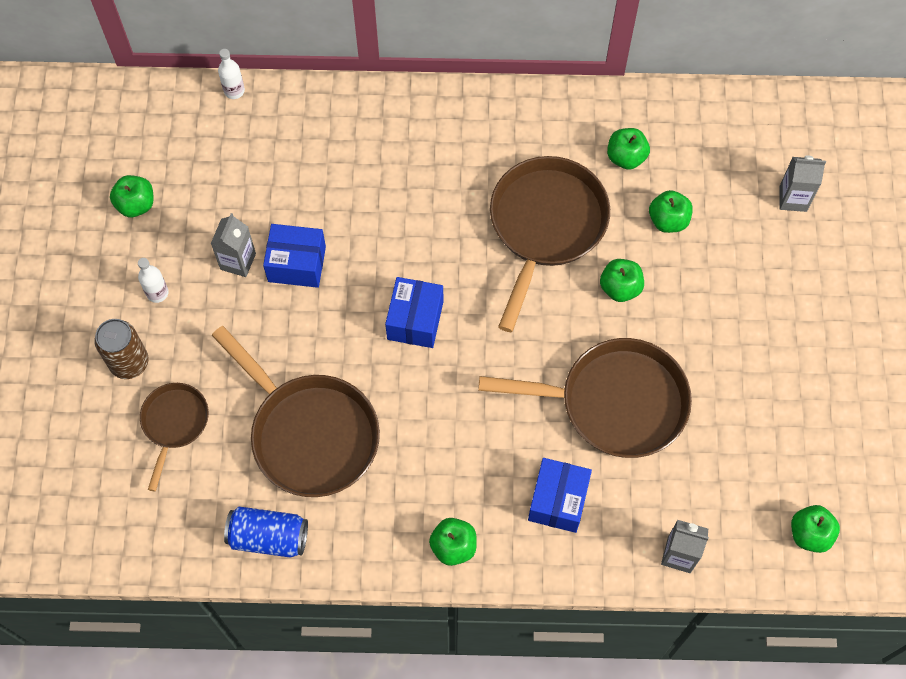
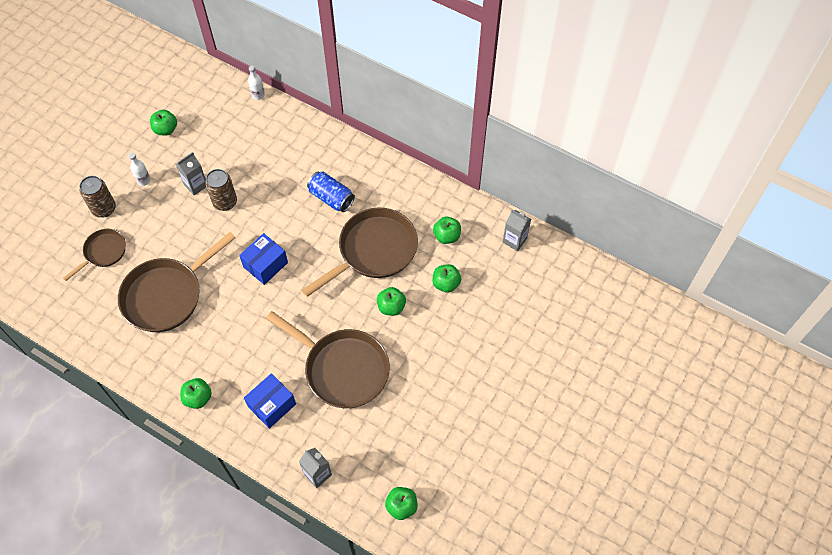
camera: 30 degrees right, 5 degrees down
(268, 537) = (107, 338): blue can -> blue can (331, 198)
(297, 264) = (225, 202): blue box -> brown can
(309, 433) = (167, 295): brown pan -> brown pan turned 60 degrees clockwise
(793, 198) = (529, 309): grey carton -> grey carton (514, 240)

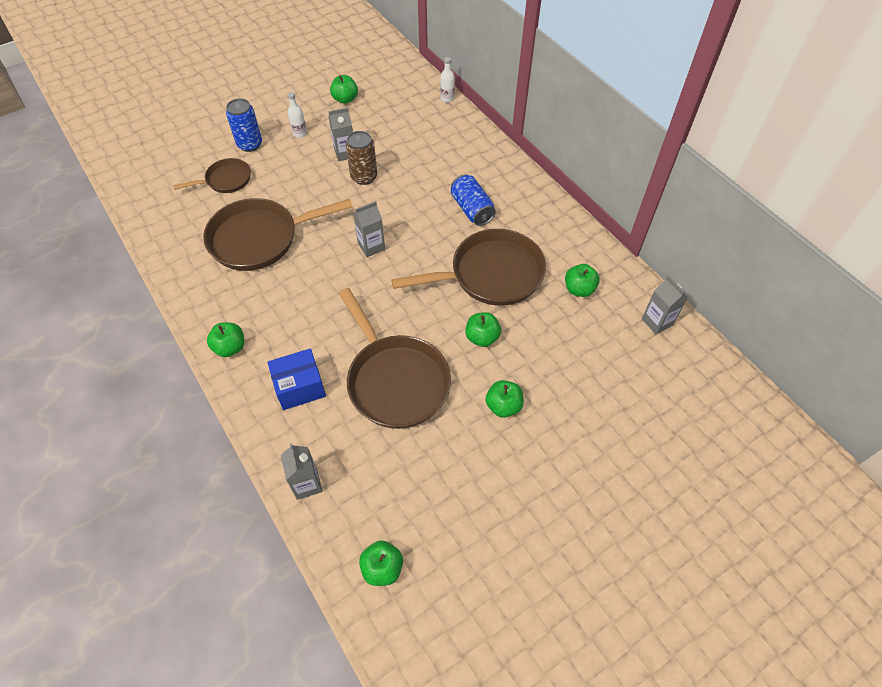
camera: 25 degrees right, 5 degrees down
(104, 209) = (250, 144): brown can -> blue can
(265, 265) = (371, 246): blue box -> grey carton
(446, 284) = (555, 337): green apple -> green apple (503, 406)

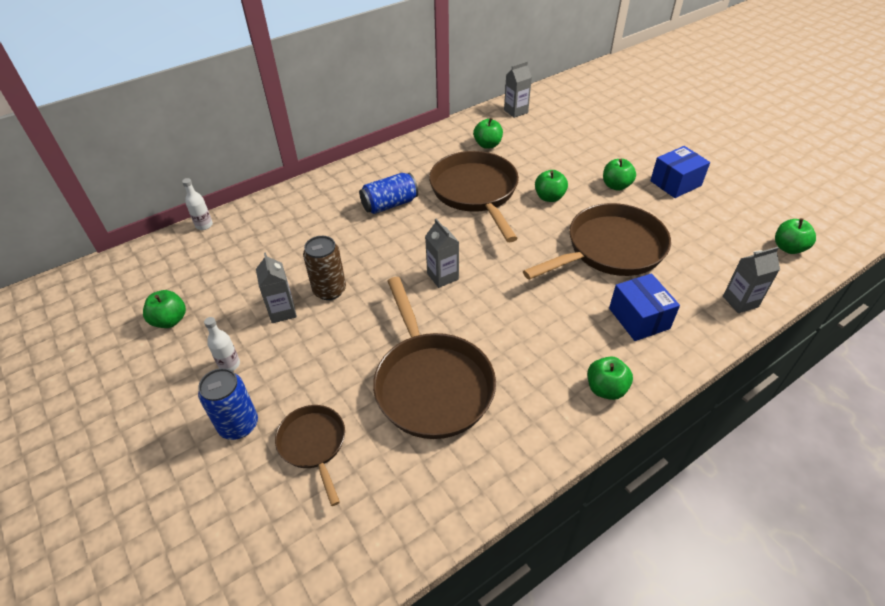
camera: 90 degrees left, 10 degrees down
(509, 473) = (675, 183): none -> blue box

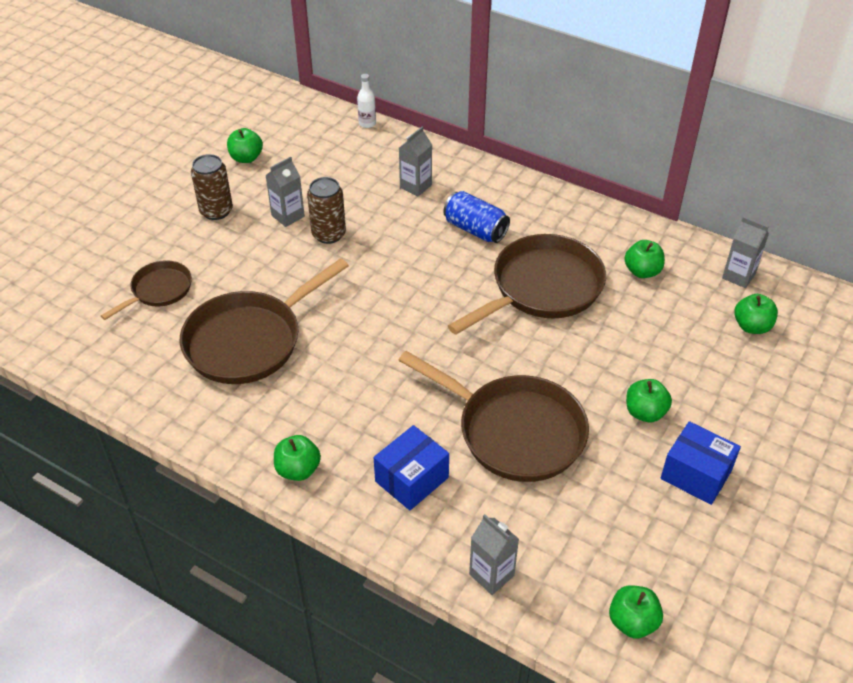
camera: 65 degrees right, 0 degrees up
(229, 364) = (216, 211): white bottle -> brown can
(238, 425) = (161, 242): blue can -> none
(442, 276) = (389, 304): grey carton -> grey carton (415, 186)
(549, 197) = (576, 354): green apple -> green apple (751, 326)

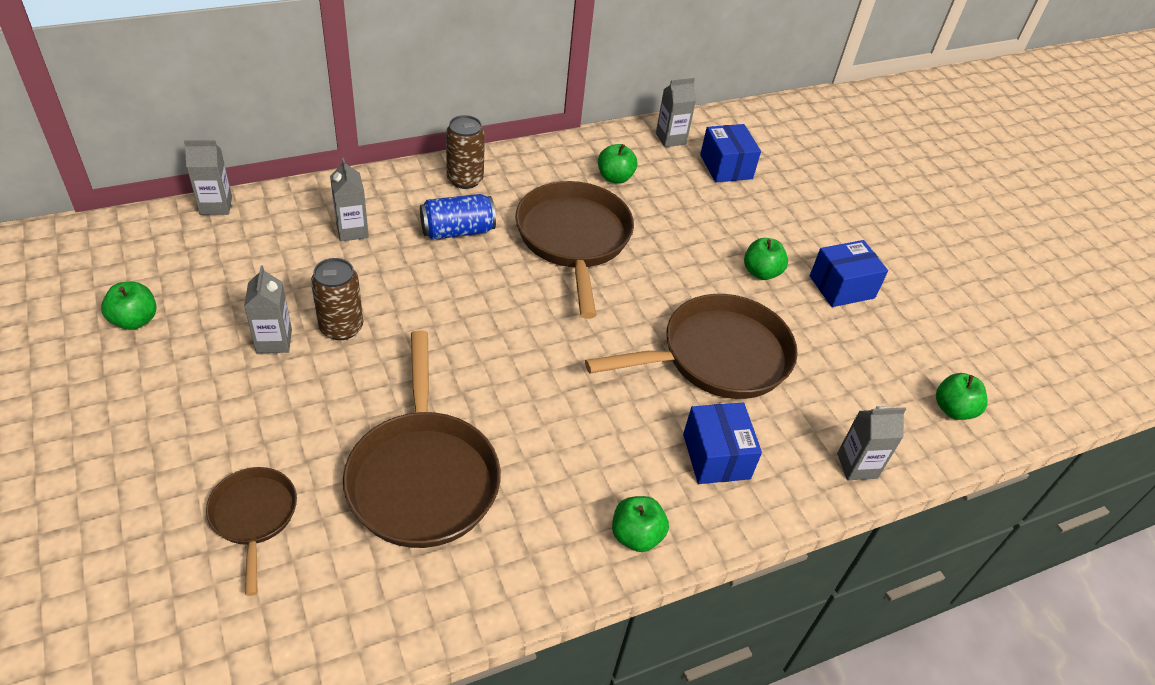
camera: 60 degrees left, 0 degrees up
(216, 211) = (188, 393): brown can -> brown can (465, 179)
(367, 123) = (216, 206): white bottle -> grey carton
(751, 326) = (726, 167): green apple -> blue box

